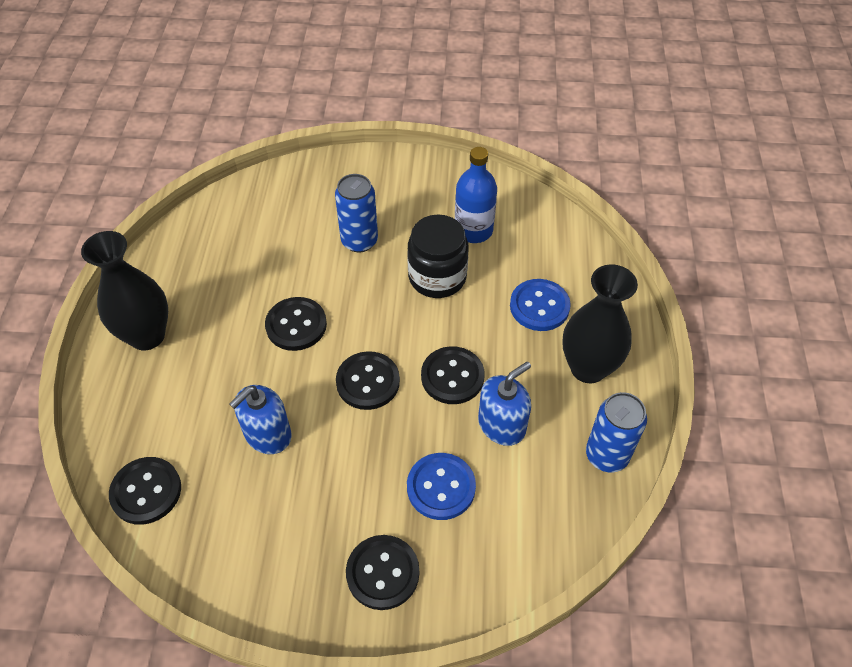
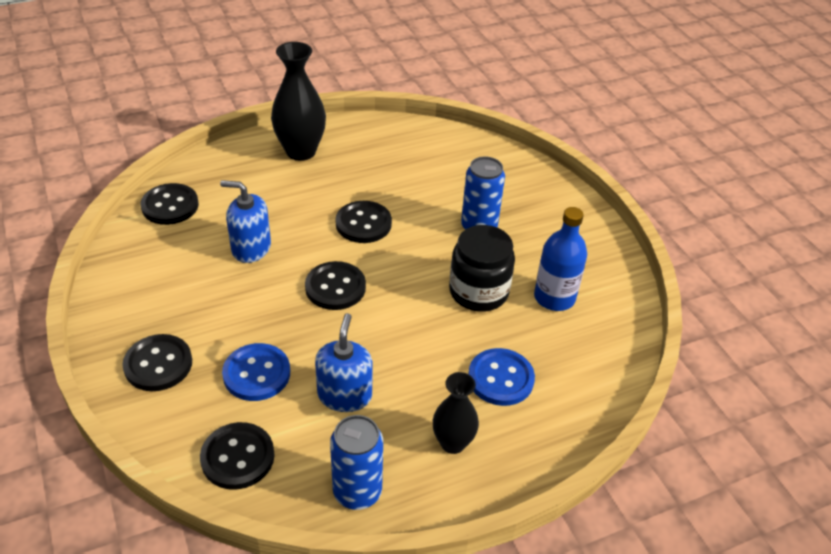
camera: 60 degrees right, 10 degrees down
(452, 376) = (376, 341): black button -> black button (237, 457)
(502, 425) = (345, 395): blue soap dispenser -> blue soap dispenser turned 105 degrees counterclockwise
(588, 368) = (453, 443): black vase -> black vase, size x0.62

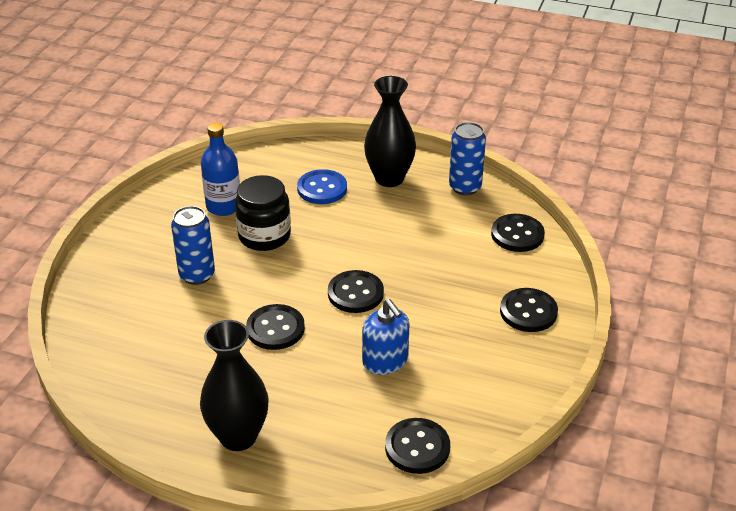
camera: 135 degrees left, 5 degrees down
(256, 374) = (466, 270): blue button -> none
(345, 395) = (423, 230): blue soap dispenser -> none
(453, 443) = (389, 178): black vase -> black vase, size x1.61

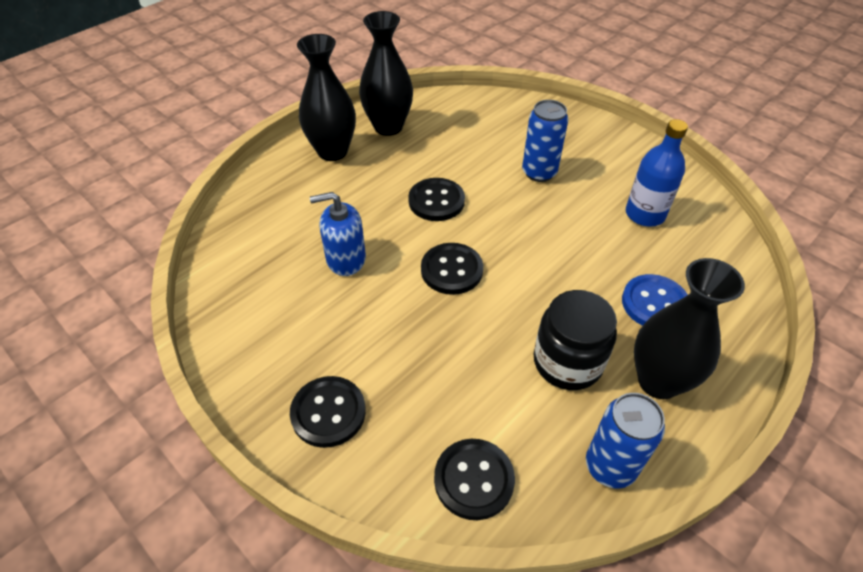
camera: 115 degrees right, 10 degrees up
(170, 407) = (388, 127): none -> black vase
(264, 236) = (580, 230): black jar -> black jar (567, 362)
(417, 447) = (236, 243): black button -> none

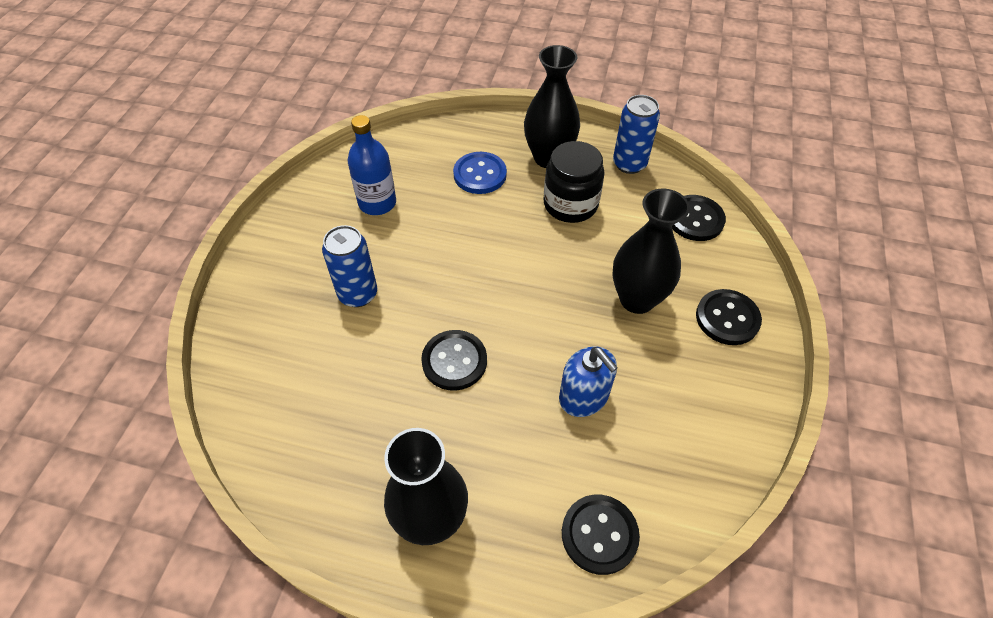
camera: 120 degrees left, 5 degrees up
(388, 127) = (346, 482): black vase -> black vase (637, 299)
(451, 270) = (536, 307): black button -> black button (599, 534)

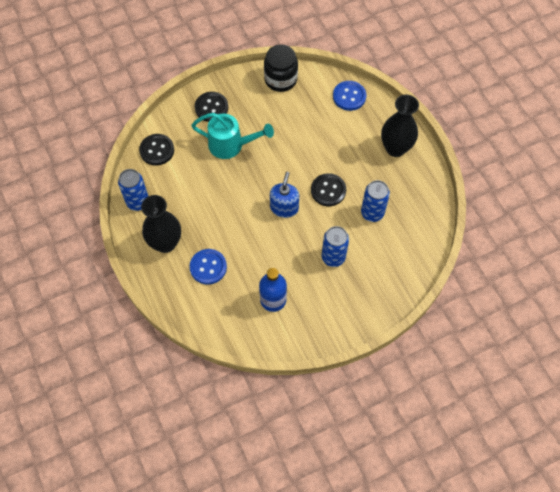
camera: 130 degrees left, 10 degrees up
(364, 388) = (372, 213): none -> blue can
(570, 204) = (193, 209): black jar -> black jar (280, 79)
(584, 397) = (299, 134): blue soap dispenser -> blue soap dispenser (284, 208)
(599, 534) = (349, 96): black button -> blue button
(637, 299) = (231, 145): black vase -> turquoise watering can

